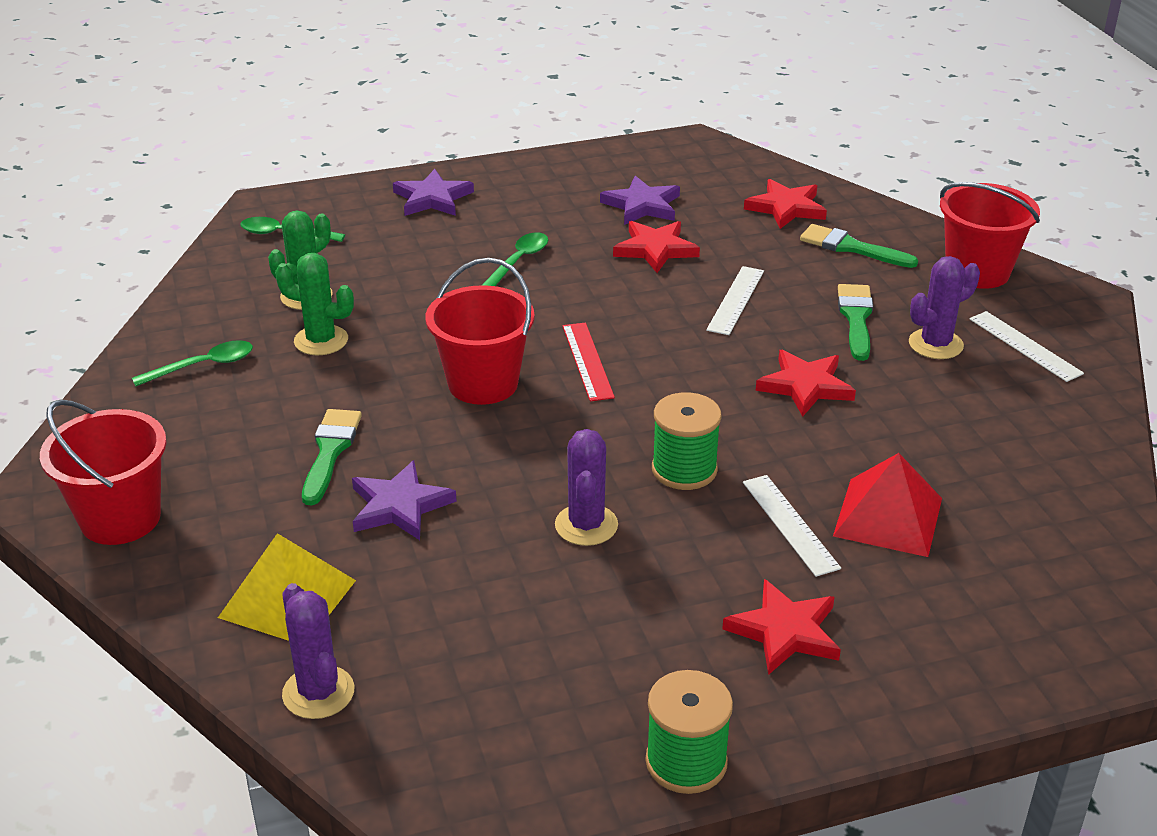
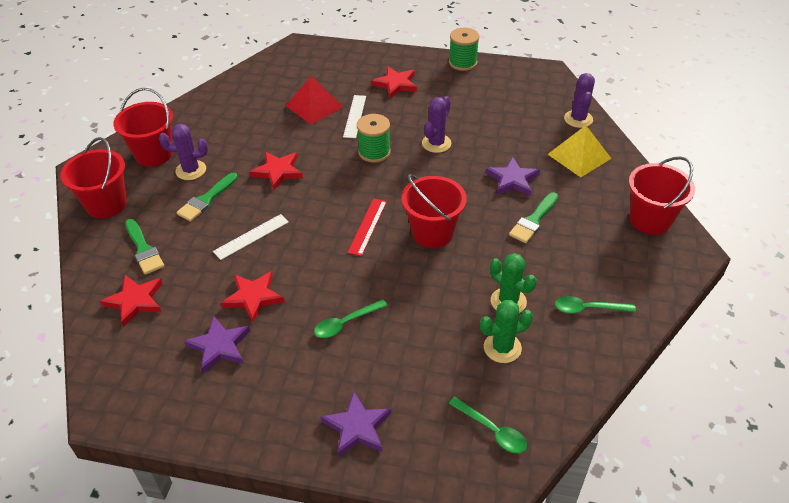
camera: 150 degrees left, 10 degrees up
(1024, 346) = (154, 154): white ruler -> red bucket

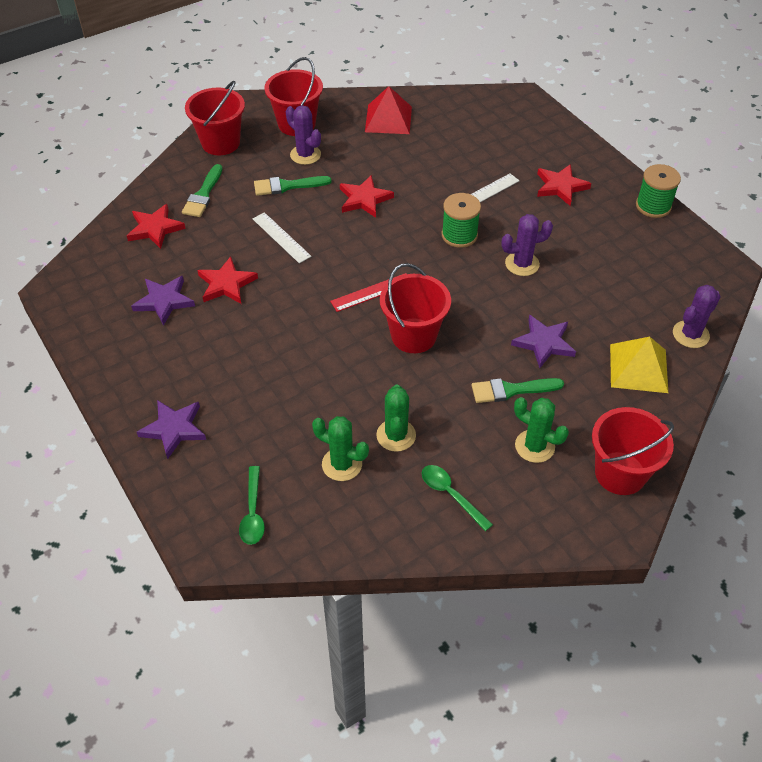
camera: 45 degrees right, 5 degrees up
(251, 236) = (281, 237): white ruler -> white ruler turned 45 degrees clockwise
(314, 106) = (464, 162): red pyramid -> red pyramid (388, 119)
(345, 323) = (260, 352): green spoon -> none
(590, 242) = (534, 446): none -> green cactus

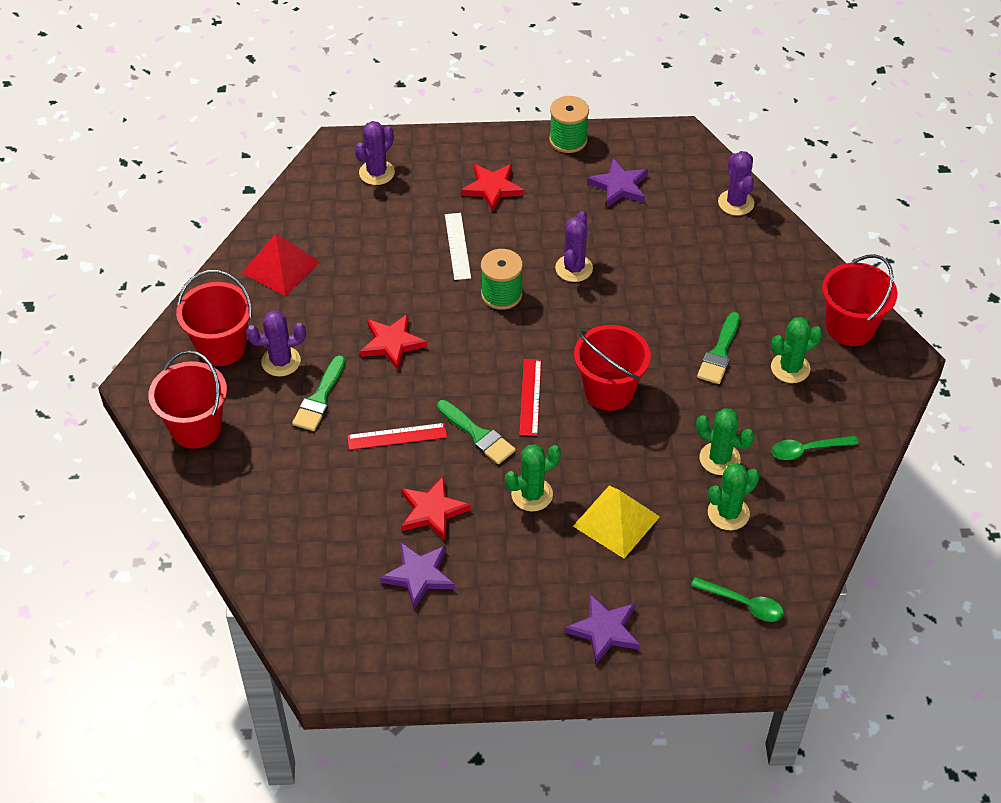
camera: 60 degrees left, 0 degrees up
(155, 228) = (296, 543): red star -> none
(203, 194) = (274, 478): green brush -> green brush (478, 435)
(278, 332) = (532, 494): none -> green cactus
(281, 237) = (397, 436): white ruler -> red ruler
(517, 124) = (376, 173): none -> purple cactus
(544, 343) = (681, 303): purple star -> purple star (619, 186)
(638, 368) = (750, 256): yellow pyramid -> yellow pyramid (616, 521)

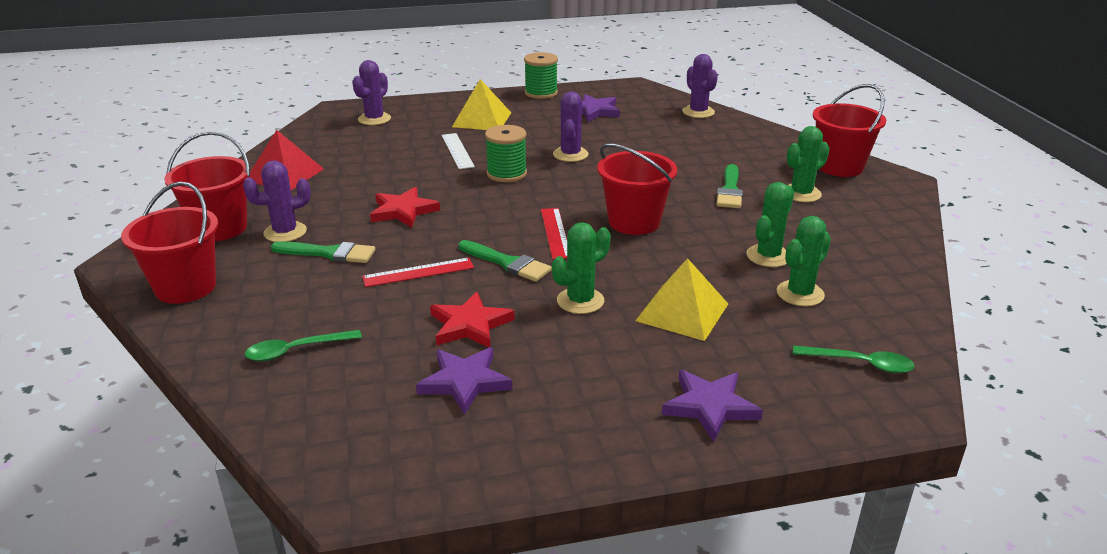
camera: 10 degrees left, 20 degrees down
(319, 398) = (329, 253): green brush -> green brush turned 90 degrees counterclockwise
(492, 188) = (482, 119): red star -> yellow pyramid
(719, 459) = (768, 256): green cactus -> green cactus turned 75 degrees counterclockwise
(807, 450) = (851, 242): green spoon -> green spoon (295, 350)

